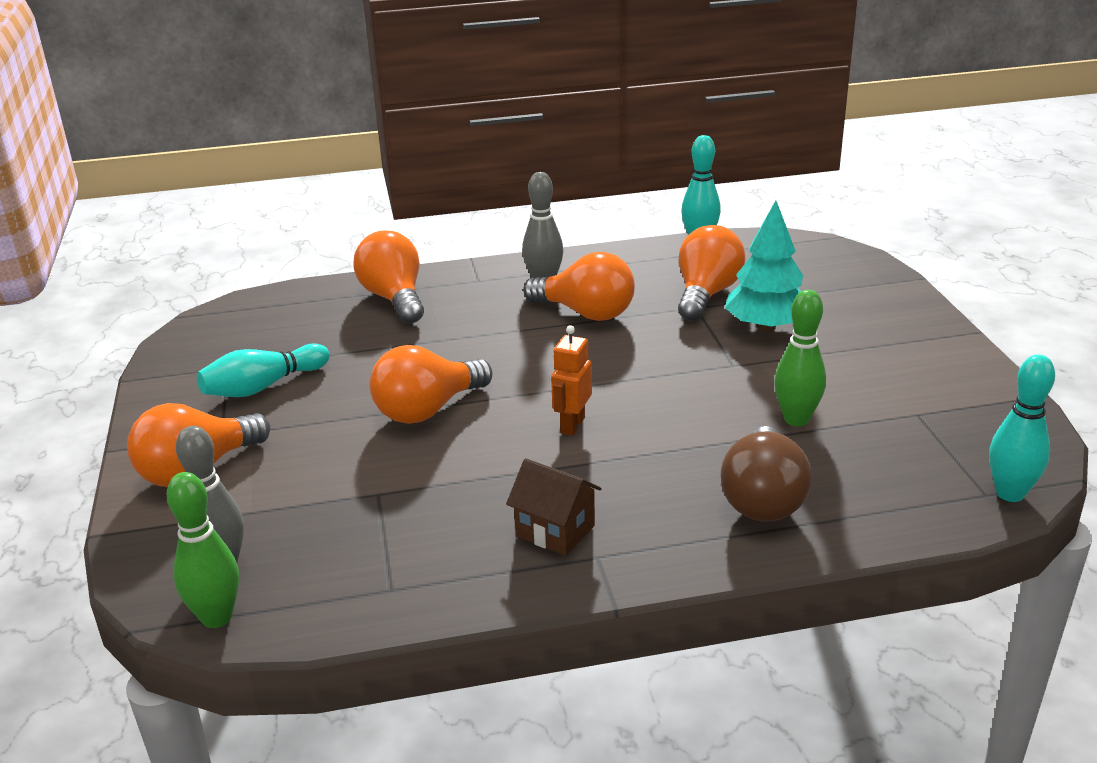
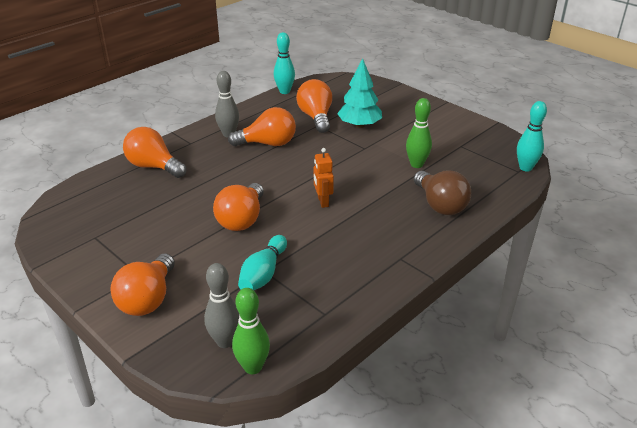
camera: 35 degrees left, 5 degrees up
(263, 386) = (132, 240): turquoise bowling pin -> turquoise bowling pin (263, 273)
(555, 531) = (370, 254): brown house -> none

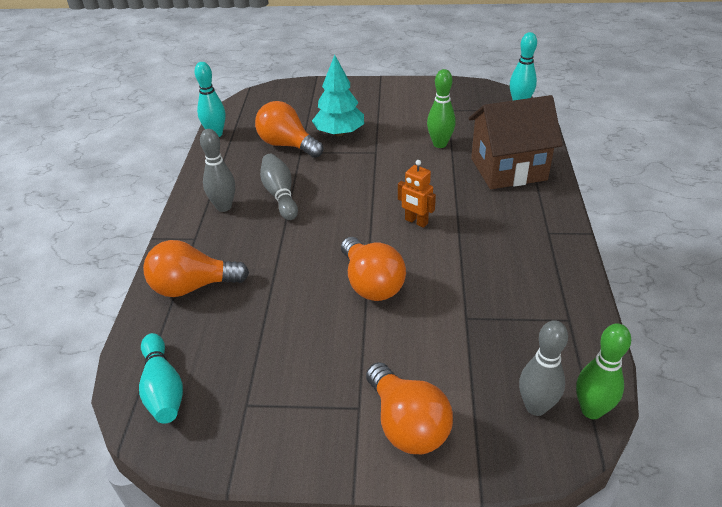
camera: 40 degrees left, 5 degrees up
(263, 273) = (469, 321): turquoise bowling pin -> turquoise bowling pin (163, 388)
(268, 144) = (280, 195): orange light bulb -> grey bowling pin
(440, 205) = (508, 169): brown light bulb -> brown house

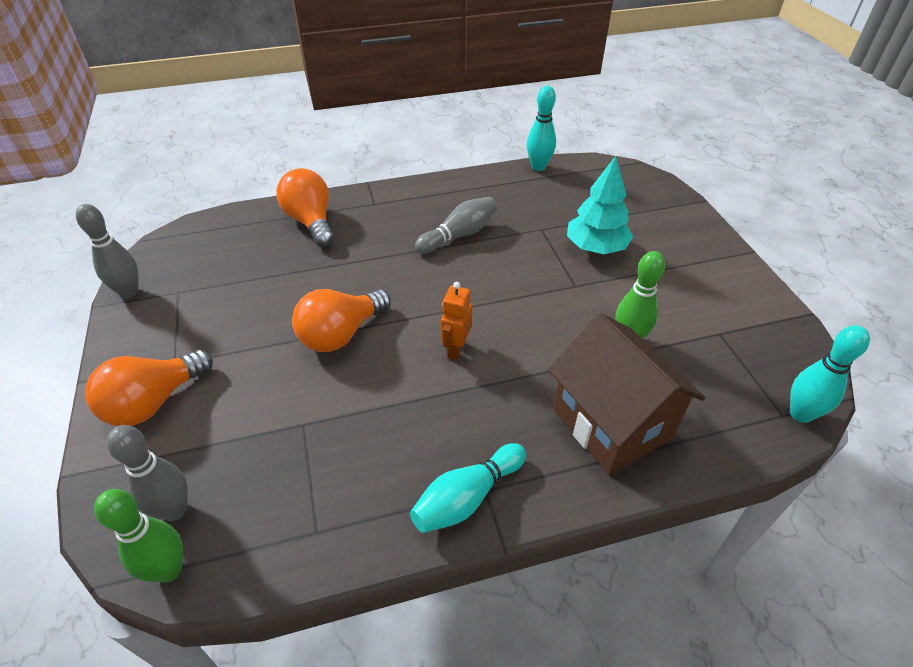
camera: 70 degrees right, 5 degrees up
(163, 388) = (194, 243): turquoise bowling pin -> turquoise bowling pin (467, 497)
(224, 207) = (425, 206): grey bowling pin -> grey bowling pin (129, 292)
(287, 145) = (548, 216): orange light bulb -> none

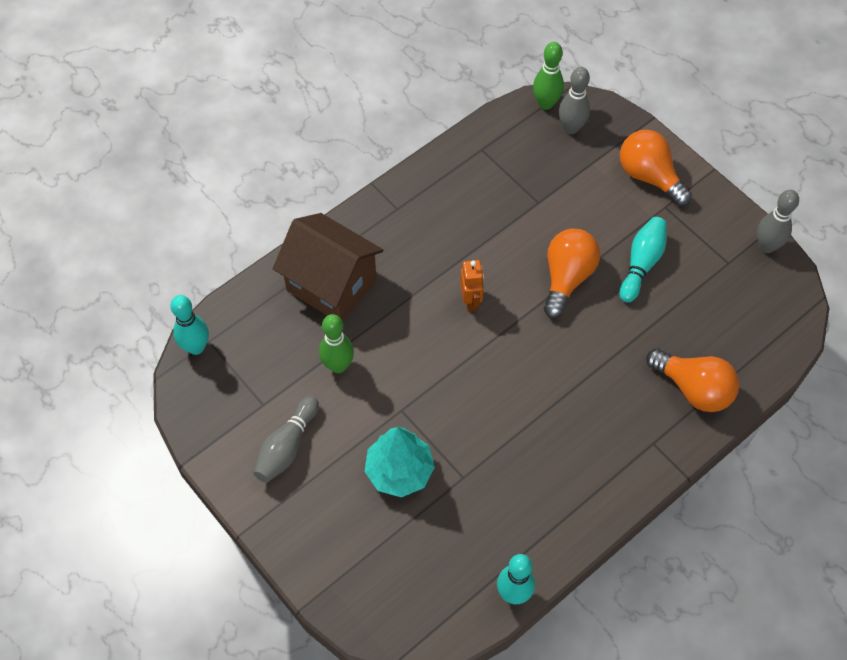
camera: 155 degrees right, 15 degrees up
(154, 402) = (649, 176): orange light bulb -> orange light bulb turned 60 degrees counterclockwise
(459, 235) = (540, 431): grey bowling pin -> grey bowling pin (287, 446)
(467, 497) = (406, 200): turquoise bowling pin -> turquoise bowling pin (641, 264)

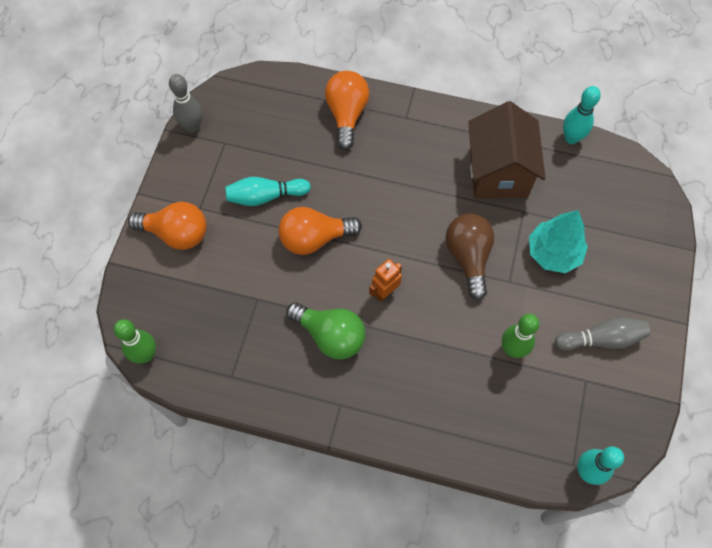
camera: 125 degrees left, 5 degrees up
(331, 285) = (450, 406): brown house -> brown house (498, 172)
(452, 392) = (468, 257): none -> brown light bulb
(462, 236) = (330, 336): none -> green light bulb
(571, 128) = (161, 319): grey bowling pin -> none
(649, 176) = (176, 234): orange light bulb -> orange light bulb turned 90 degrees counterclockwise

